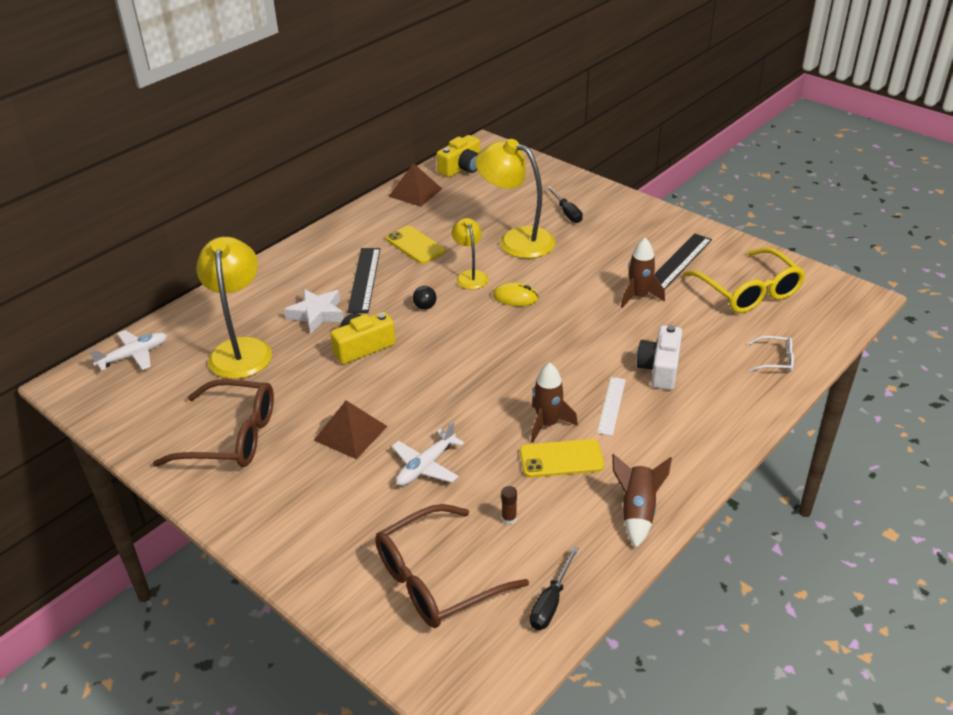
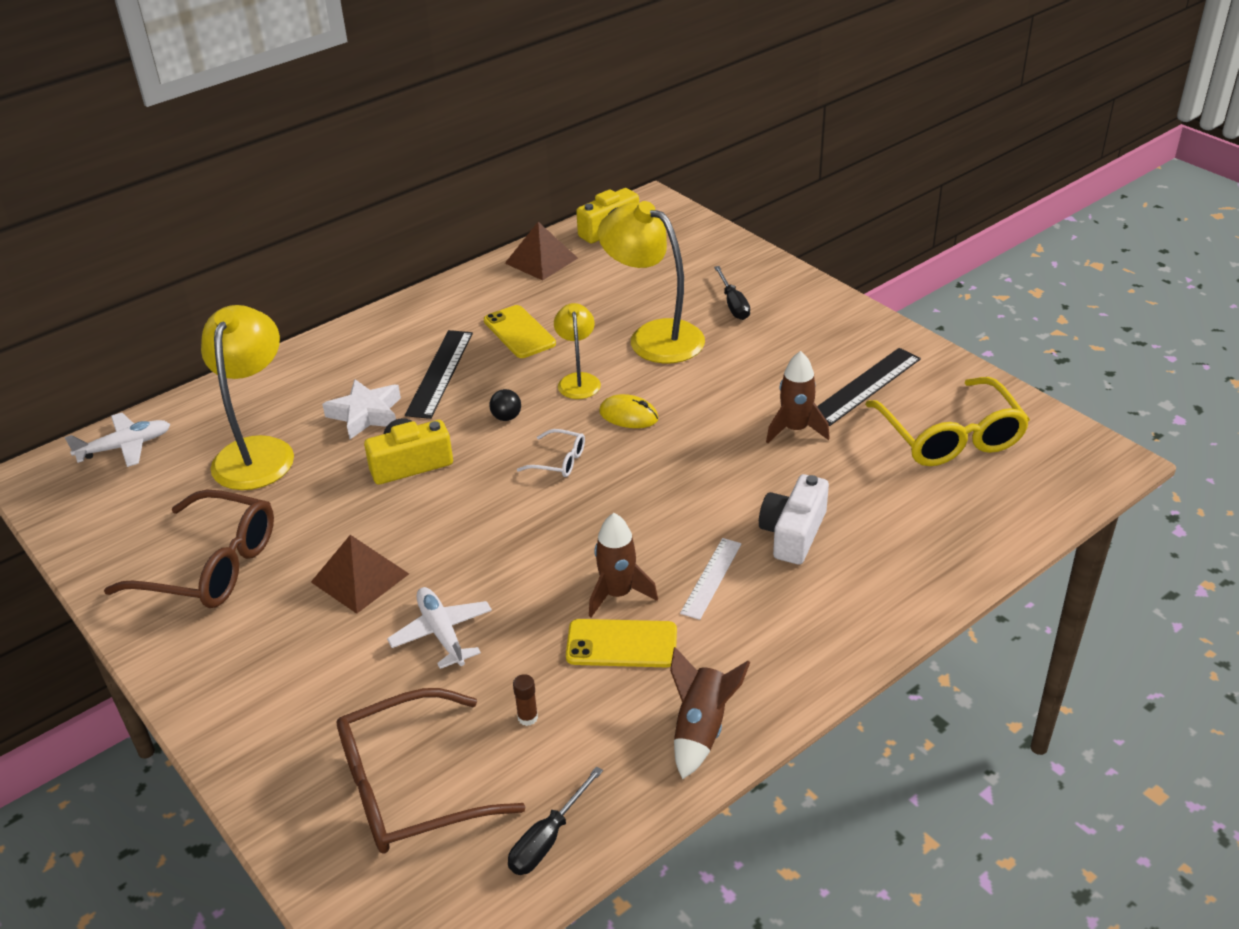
camera: 10 degrees right, 0 degrees up
(426, 466) = (442, 633): white plane -> white plane turned 105 degrees clockwise
(775, 360) = (957, 538): white glasses -> white glasses (559, 461)

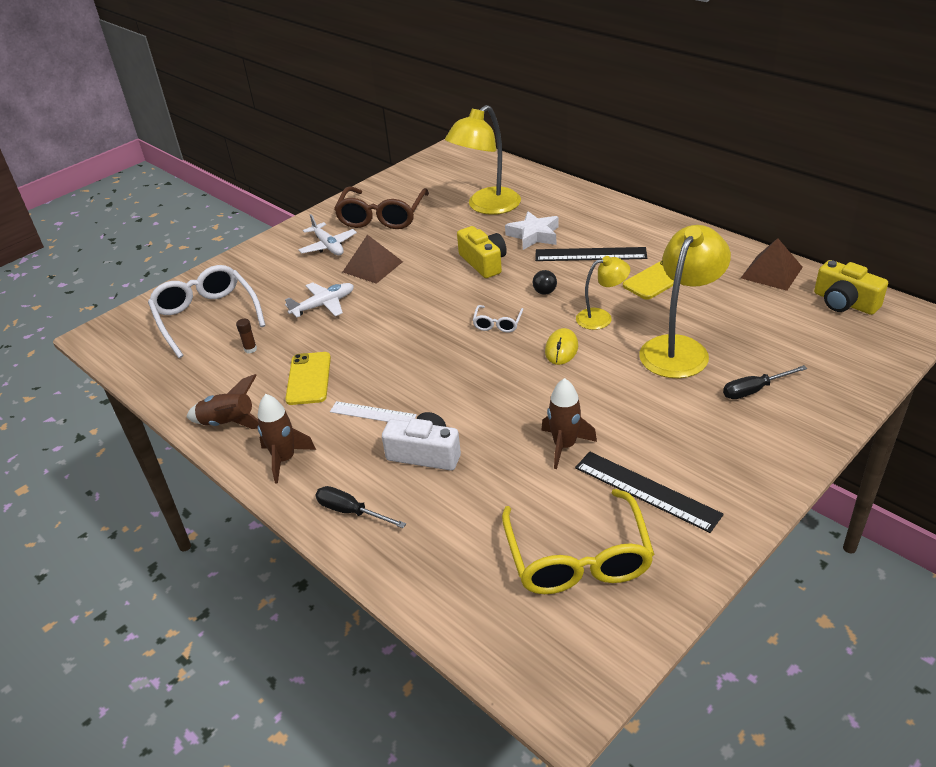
camera: 85 degrees right, 0 degrees up
(125, 447) = (483, 165): white plane -> white plane (328, 246)
(258, 452) = (486, 207): yellow lamp -> yellow lamp turned 135 degrees clockwise
(409, 788) = (206, 316): brown glasses -> white glasses
(547, 839) = (159, 371): black screwdriver -> black screwdriver (351, 512)
(618, 594) = (356, 371): brown rocket -> brown rocket (284, 459)
(950, 437) = (578, 558): yellow glasses -> yellow glasses turned 75 degrees counterclockwise

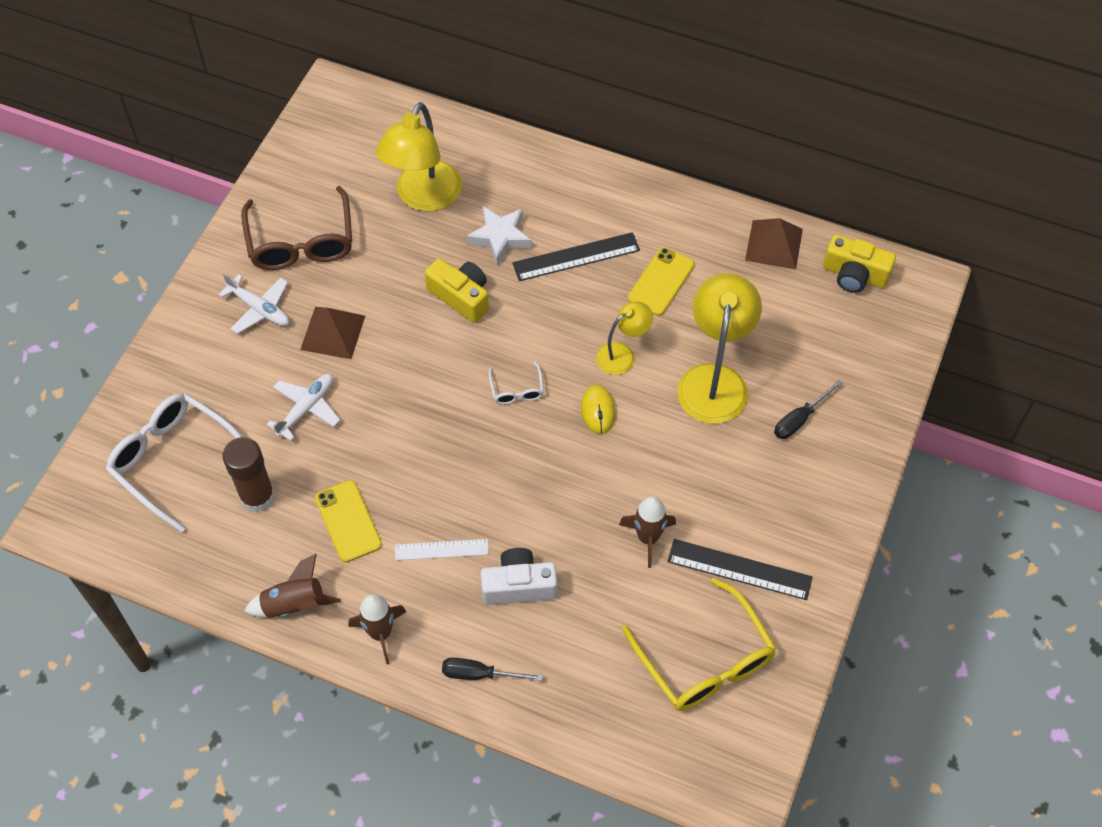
camera: 25 degrees left, 20 degrees up
(250, 349) = (257, 497): brown glue stick -> brown glue stick, size x2.39
(544, 292) = (548, 329): black ball -> none

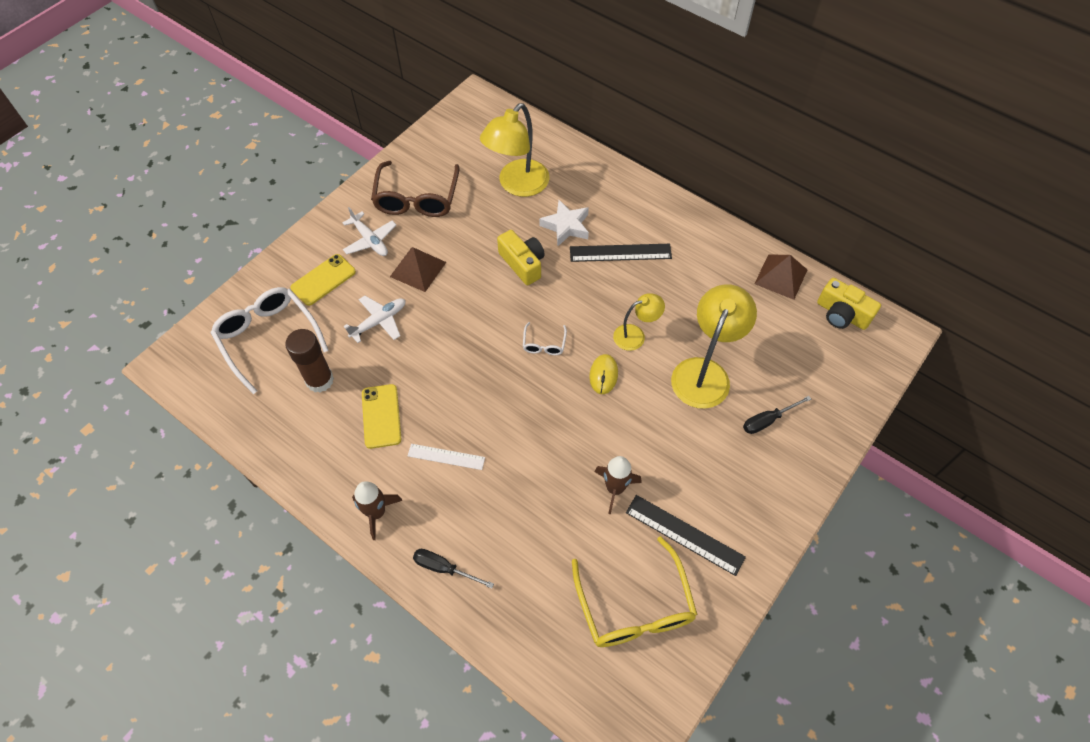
camera: 15 degrees right, 0 degrees up
(294, 604) = (318, 472): brown rocket -> none
(519, 585) = (498, 502): white camera -> none
(661, 282) = (682, 286): yellow phone -> yellow phone (323, 280)

